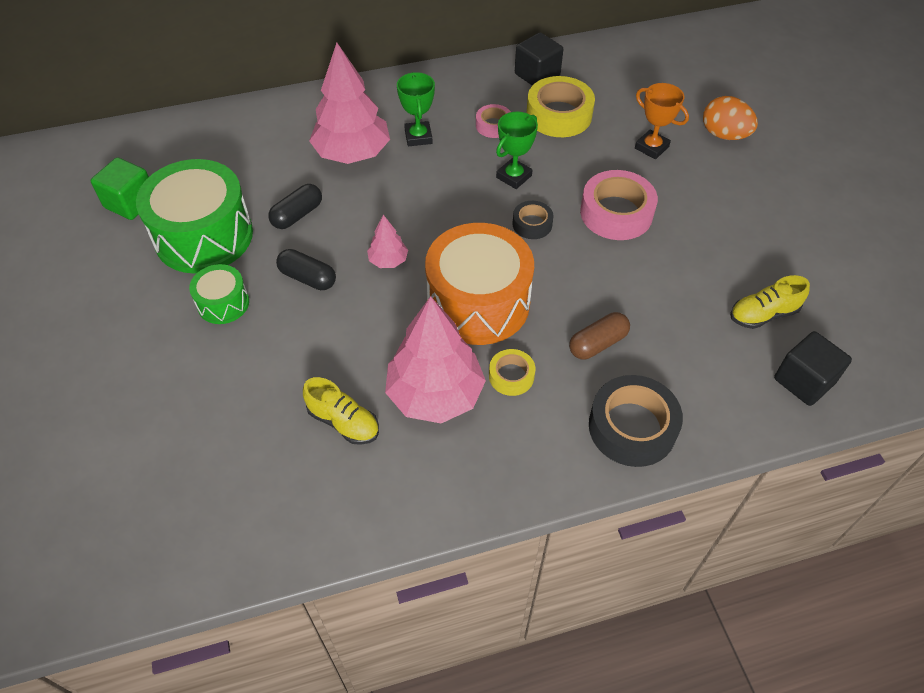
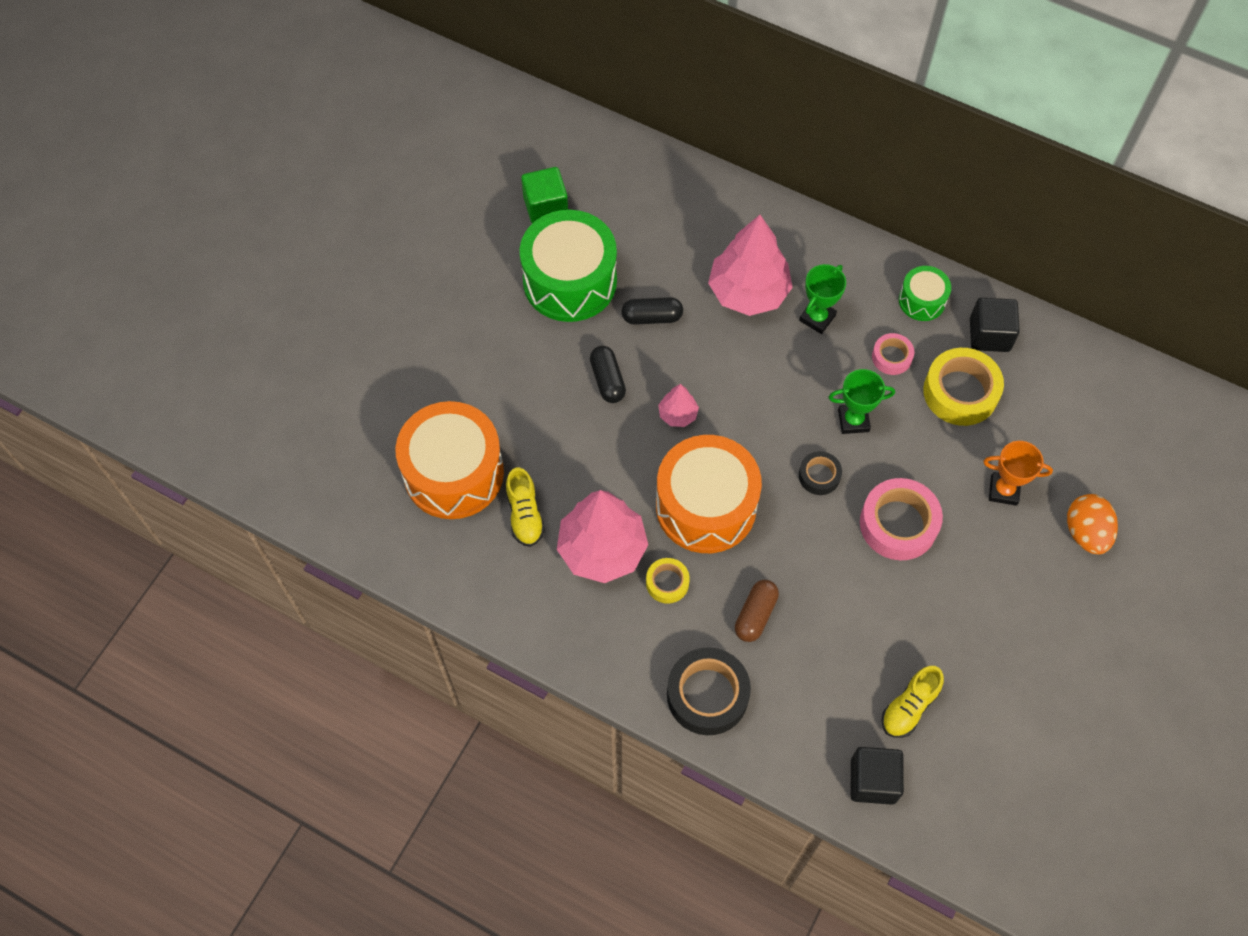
camera: 45 degrees right, 10 degrees up
(223, 303) = (532, 352): green drum -> green drum (922, 300)
(245, 441) = (453, 473): none -> orange drum
(598, 343) = (755, 615): brown capsule -> brown capsule turned 75 degrees counterclockwise
(651, 147) = (1003, 490): orange trophy -> orange trophy turned 75 degrees counterclockwise
(763, 314) = (909, 707): yellow shoe -> yellow shoe turned 75 degrees counterclockwise

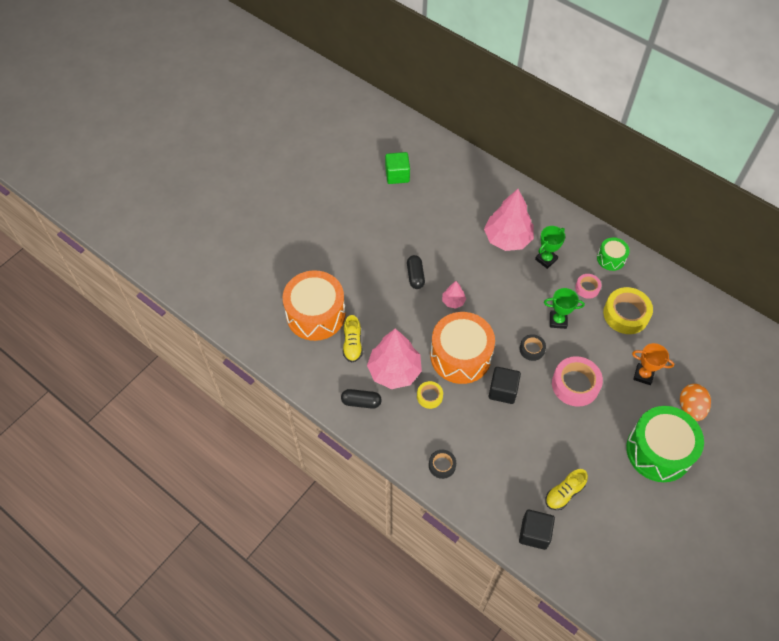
camera: 10 degrees right, 5 degrees down
(570, 281) = (403, 218): green drum -> green drum (658, 451)
(652, 317) = (448, 245): black capsule -> black capsule (361, 402)
(707, 695) = (442, 465): black tape -> black tape, size x0.54
(755, 615) = (479, 423): brown capsule -> none
(989, 335) = (649, 284): black cube -> black cube (503, 391)

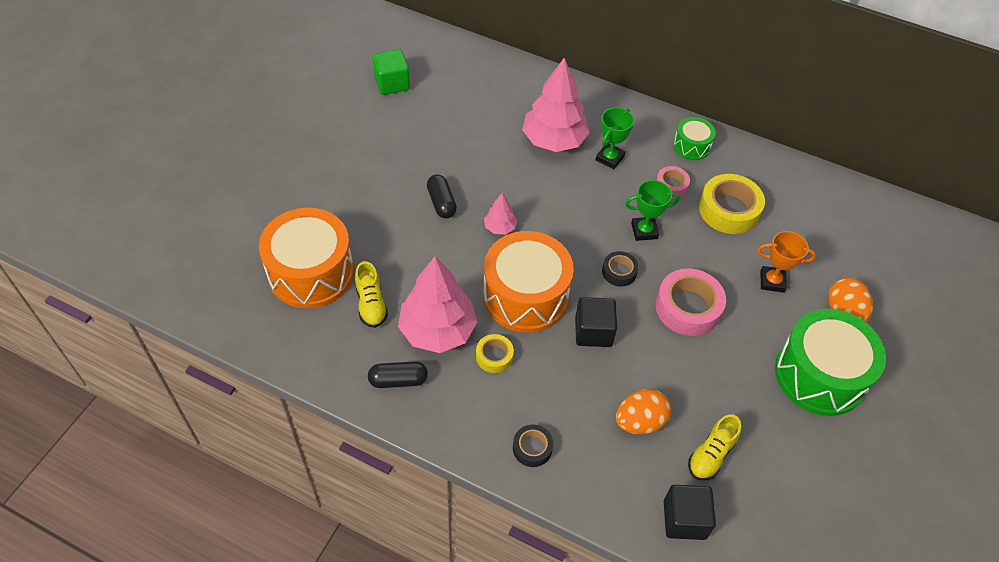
camera: 15 degrees left, 5 degrees down
(520, 461) = (639, 422): none -> orange egg

